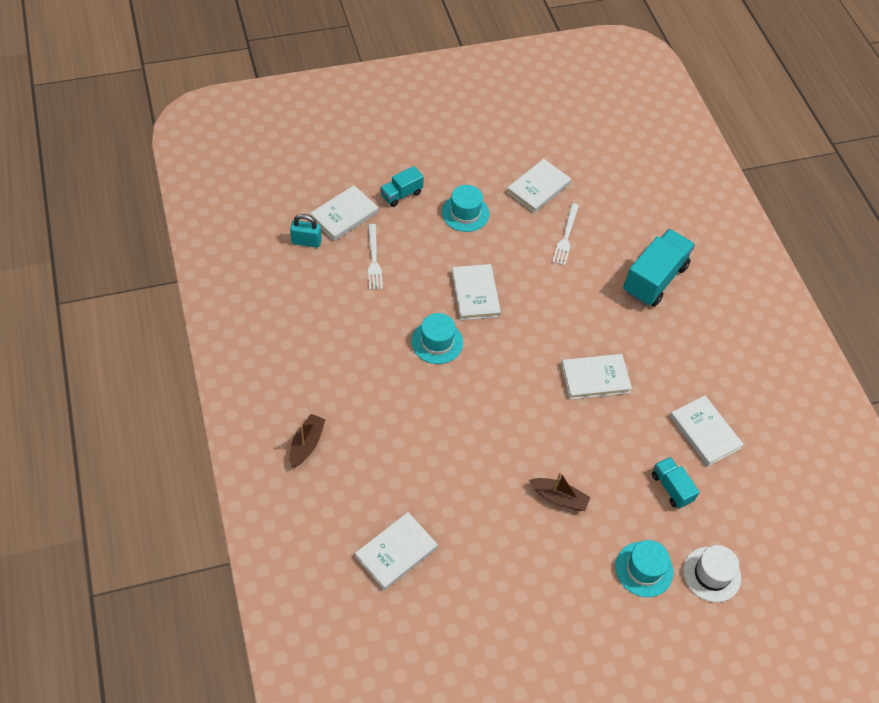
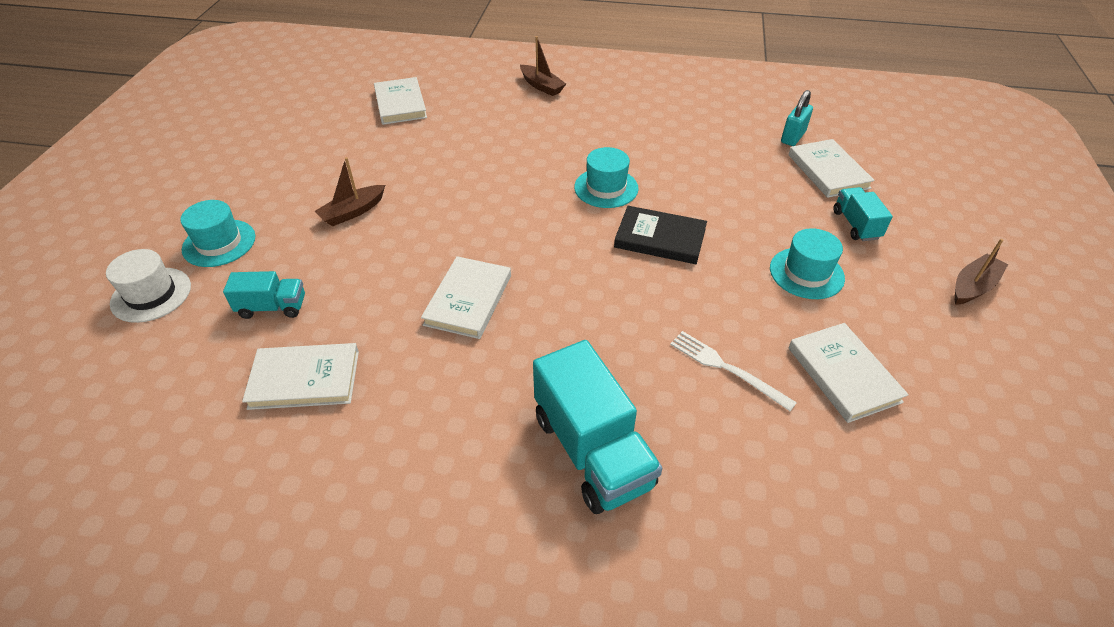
camera: 120 degrees right, 10 degrees down
(374, 259) = (749, 175): white fork -> none
(432, 138) = (973, 286): none -> brown boat
(475, 294) = (660, 238): white book -> black book

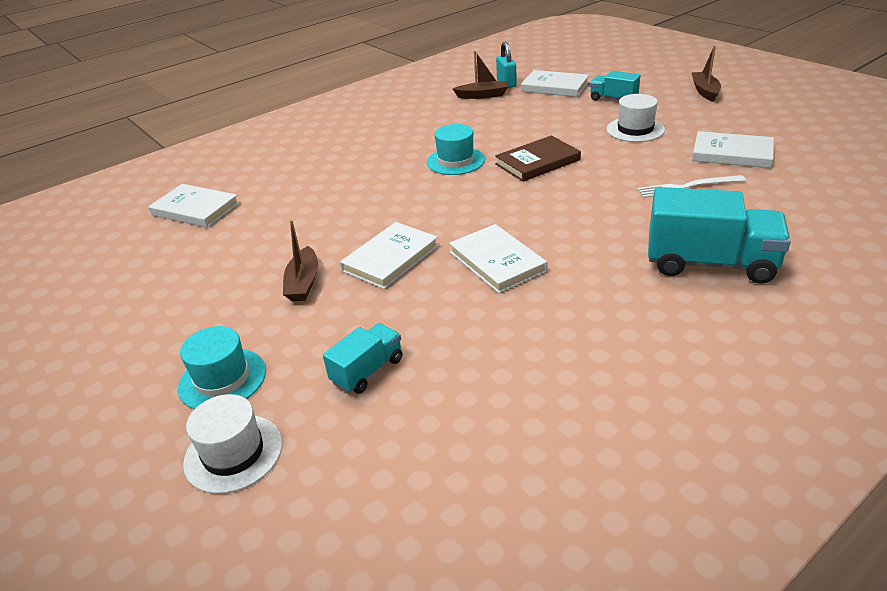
camera: 45 degrees left, 10 degrees down
(304, 379) = (487, 379): white book -> white book (391, 258)
(542, 86) = (294, 141): brown boat -> brown boat (482, 95)
(660, 238) = (537, 162): black book -> brown book
(806, 273) = (635, 129): turquoise hat -> white hat

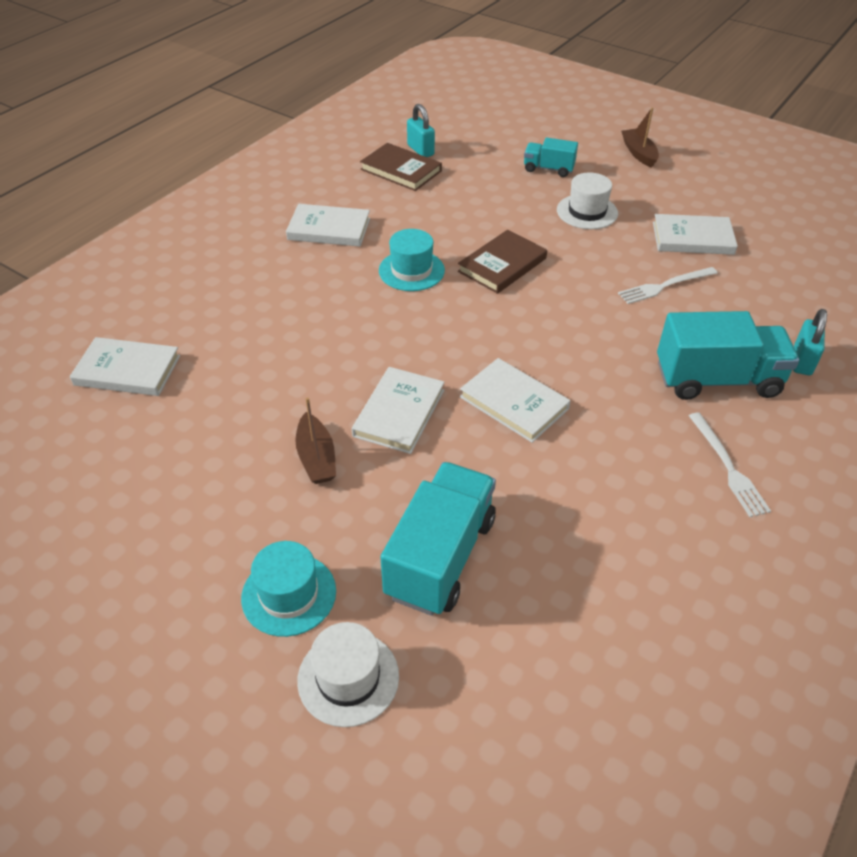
camera: 20 degrees left, 10 degrees up
(367, 371) = (440, 557): turquoise truck -> turquoise truck, size x1.85
(482, 95) = (401, 170): brown boat -> brown book
(554, 87) = (478, 153): white book -> white book (329, 229)
(690, 336) = (728, 467): none -> white fork
(811, 257) = (802, 361): none -> turquoise padlock

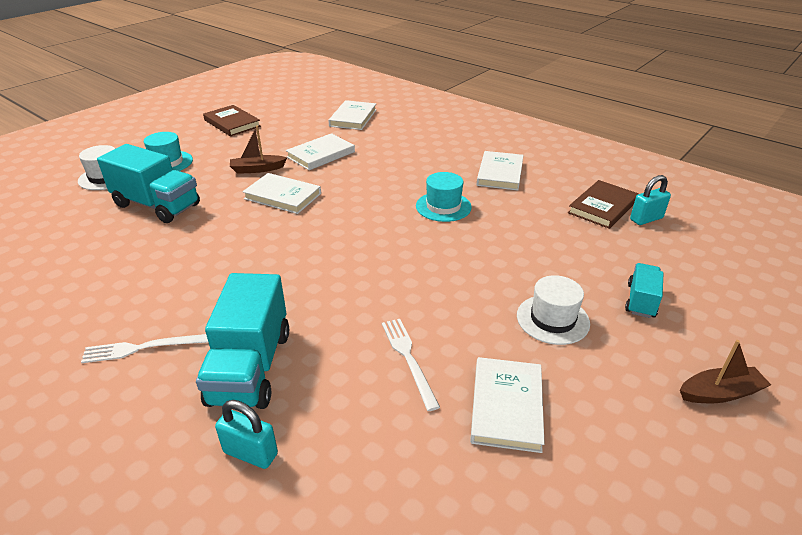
camera: 95 degrees right, 10 degrees down
(502, 265) = (450, 252): brown book -> brown book (232, 123)
(514, 403) = (272, 242): white book -> white book (321, 154)

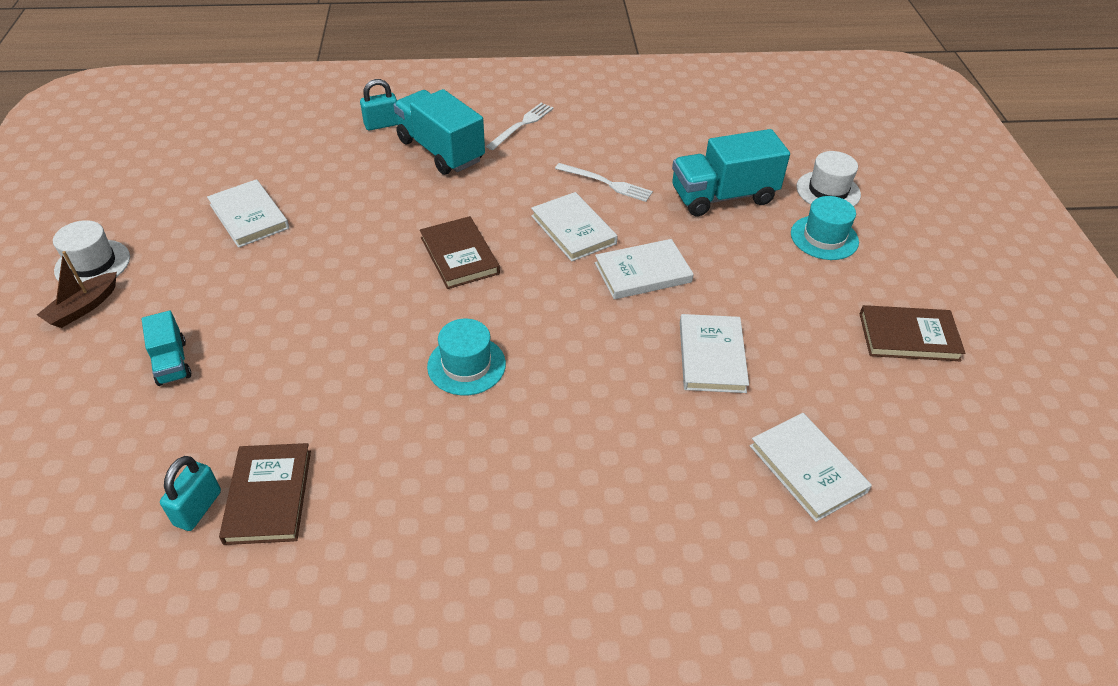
camera: 135 degrees right, 10 degrees up
(257, 169) = (730, 288): brown boat -> none
(369, 263) = (459, 255): none -> brown book
(408, 358) = (343, 207): white fork -> white fork (606, 183)
(500, 173) = (456, 478): white book -> white book (573, 230)
(552, 319) = (251, 295): white hat -> white hat (92, 264)

